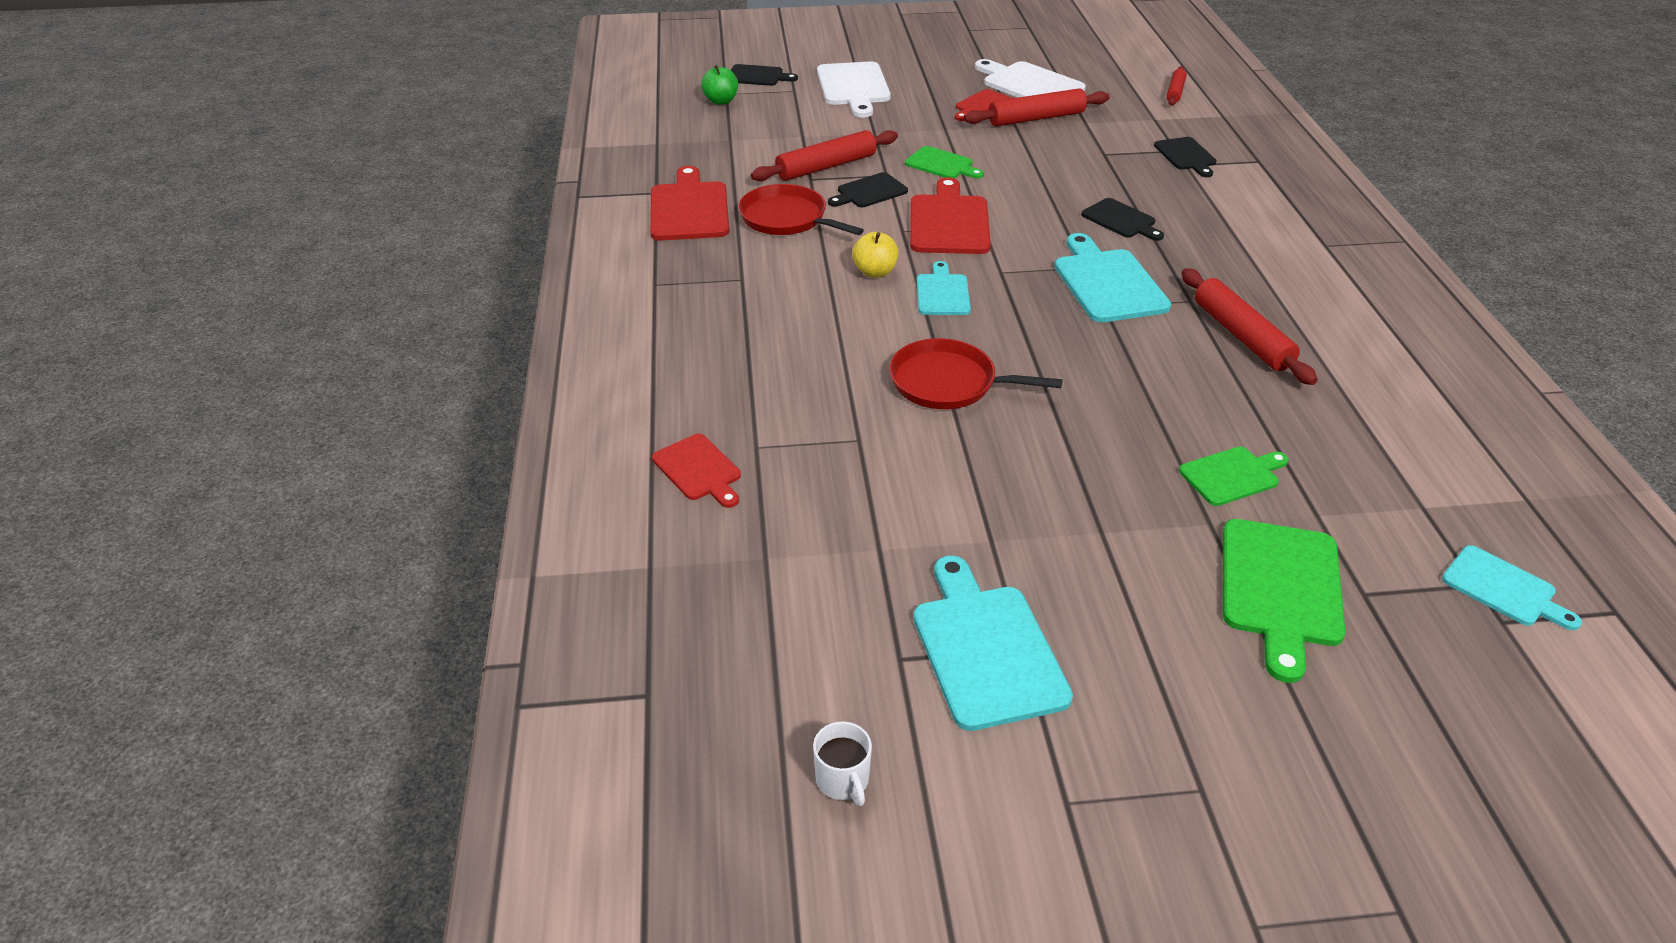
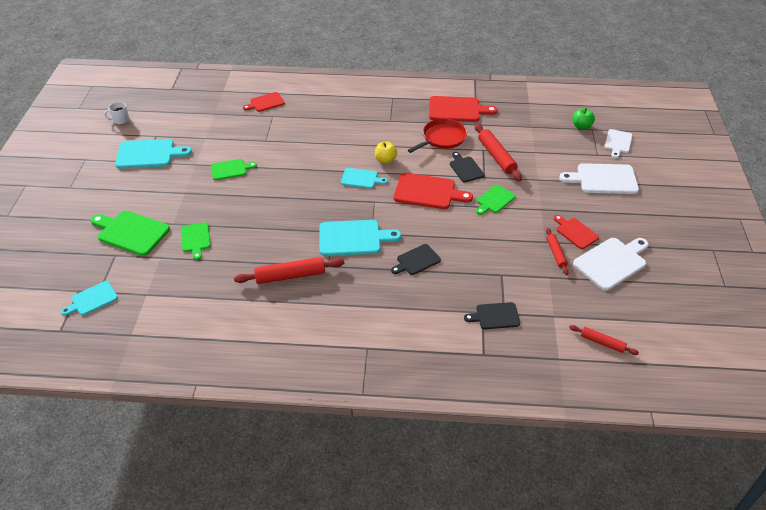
camera: 100 degrees right, 5 degrees up
(757, 76) = (618, 142): black cutting board -> white cutting board
(948, 383) = (291, 169): red pan -> none
(986, 474) = (230, 169): none -> green cutting board
(1036, 118) = (556, 254): red rolling pin -> red rolling pin, size x0.59

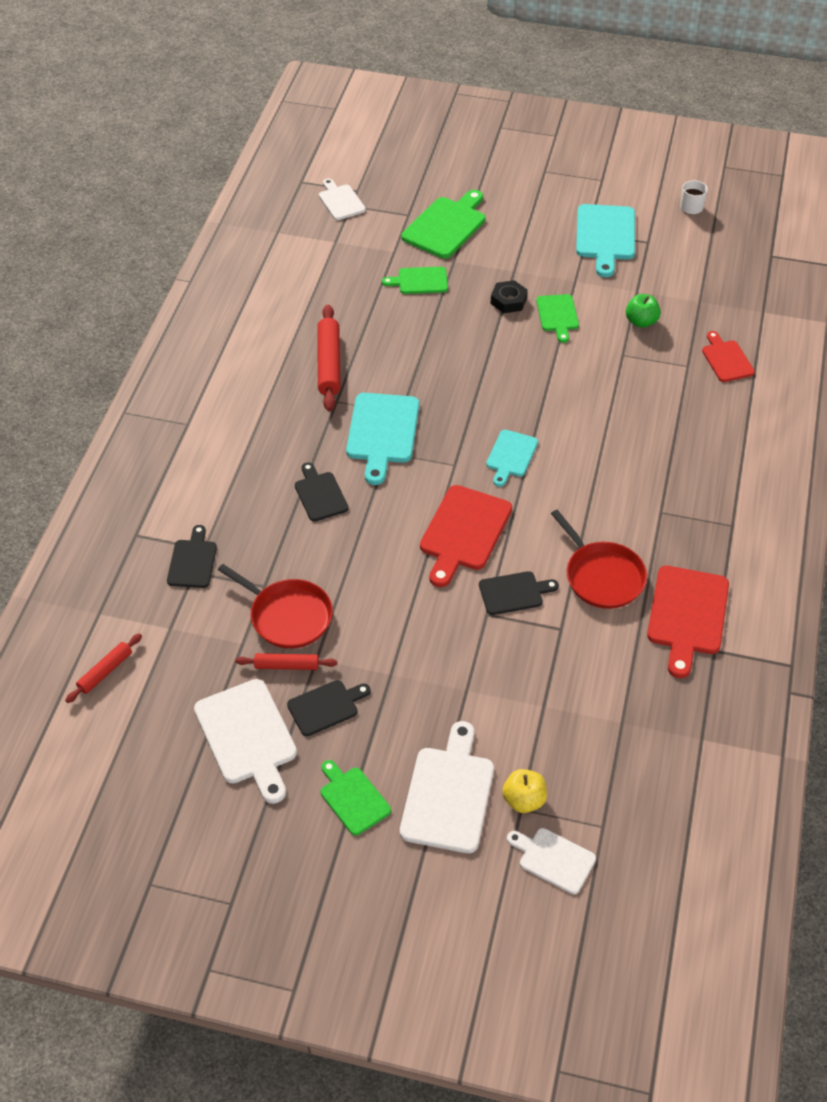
camera: 100 degrees right, 5 degrees up
(92, 299) = (340, 201): turquoise cutting board -> white cutting board
(216, 192) = (508, 301): none -> black nut
(385, 160) = (552, 491): yellow apple -> yellow apple (524, 800)
(494, 200) = (427, 615): green cutting board -> green cutting board (353, 798)
(496, 156) = (539, 644): red rolling pin -> none
(520, 259) = (287, 616): none -> red pan
(575, 232) = (326, 707): red cutting board -> black cutting board
(581, 126) = (613, 810): green apple -> green apple (641, 322)

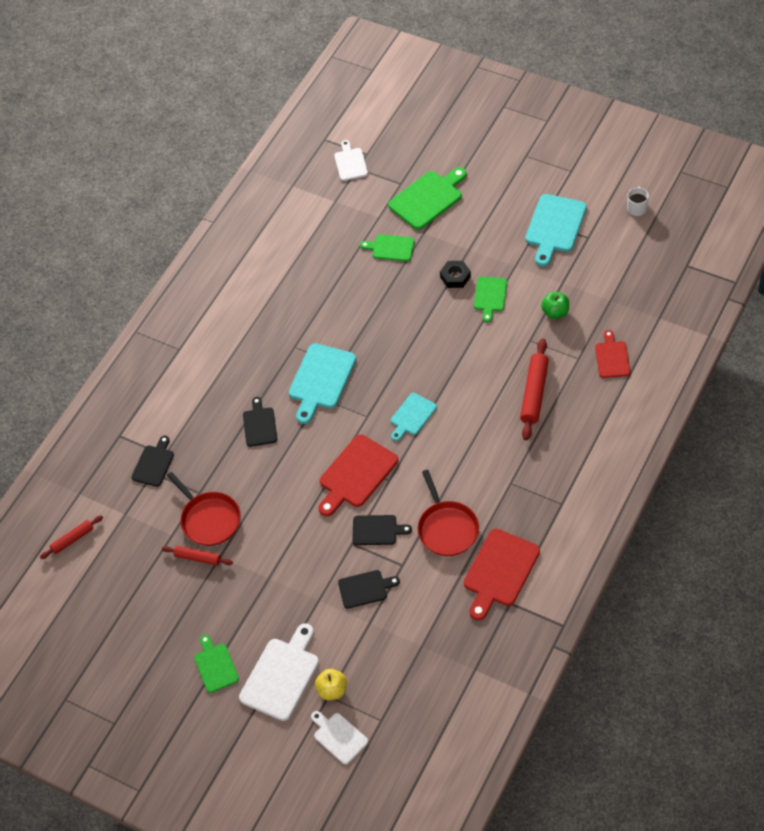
camera: 20 degrees right, 5 degrees up
(247, 736) = (156, 606): white cutting board -> none
(326, 707) = (216, 594): black cutting board -> black cutting board (365, 589)
(329, 364) = (298, 313): red rolling pin -> red rolling pin (534, 393)

